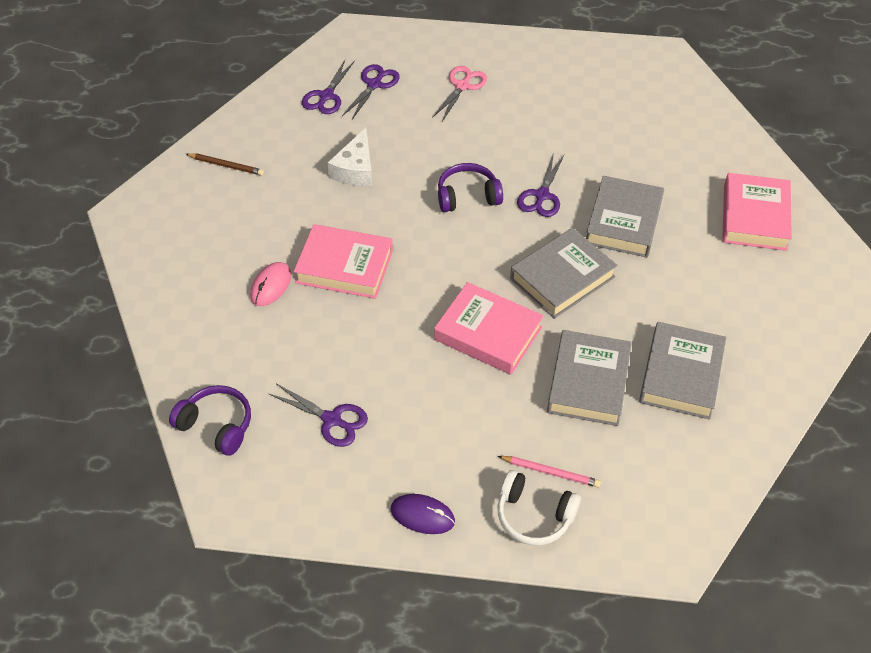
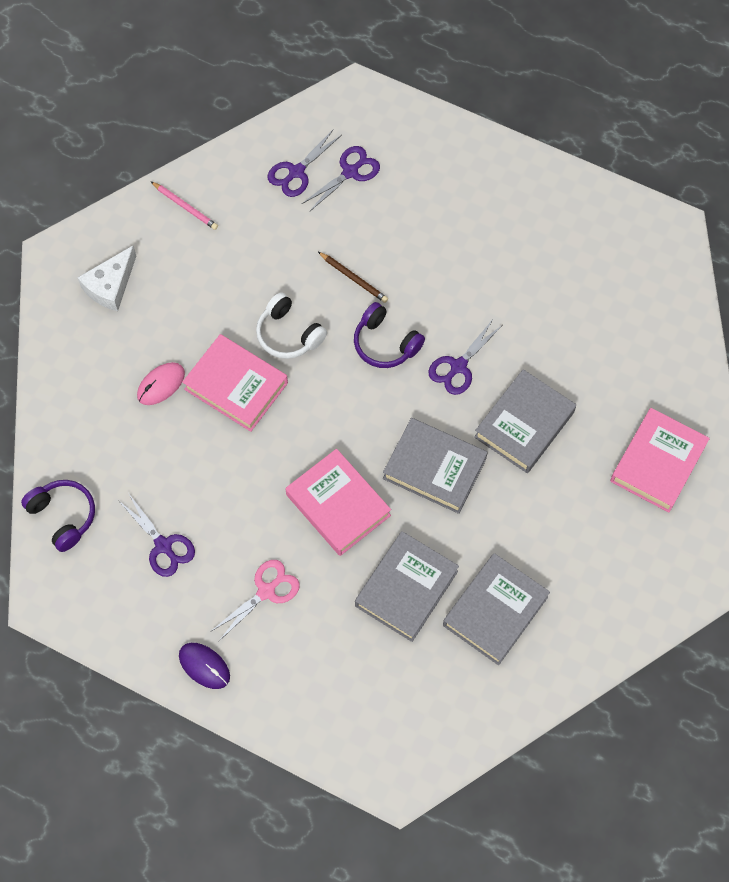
camera: 20 degrees right, 15 degrees up
(226, 166) = (168, 229): brown pencil -> brown pencil (353, 278)
(355, 169) = (290, 274): white cheese -> white cheese (110, 286)
(462, 86) = (439, 203): pink scissors -> pink scissors (266, 591)
(468, 196) = (385, 343): purple headphones -> purple headphones turned 150 degrees counterclockwise
(534, 515) = (298, 701): white headphones -> white headphones (288, 334)
(550, 472) = (331, 665): pink pencil -> pink pencil (185, 207)
(562, 278) = (434, 468): grey book -> grey book turned 45 degrees clockwise

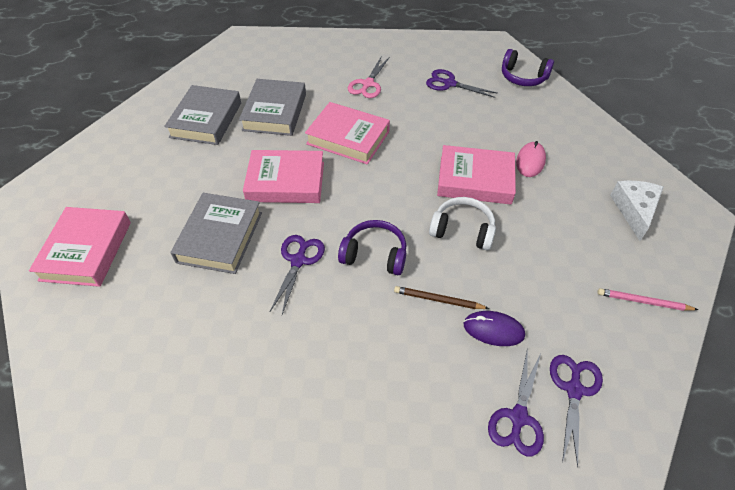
camera: 155 degrees right, 15 degrees down
(204, 666) = (382, 46): purple mouse -> purple mouse (493, 330)
(434, 468) = (286, 181): grey book -> pink book

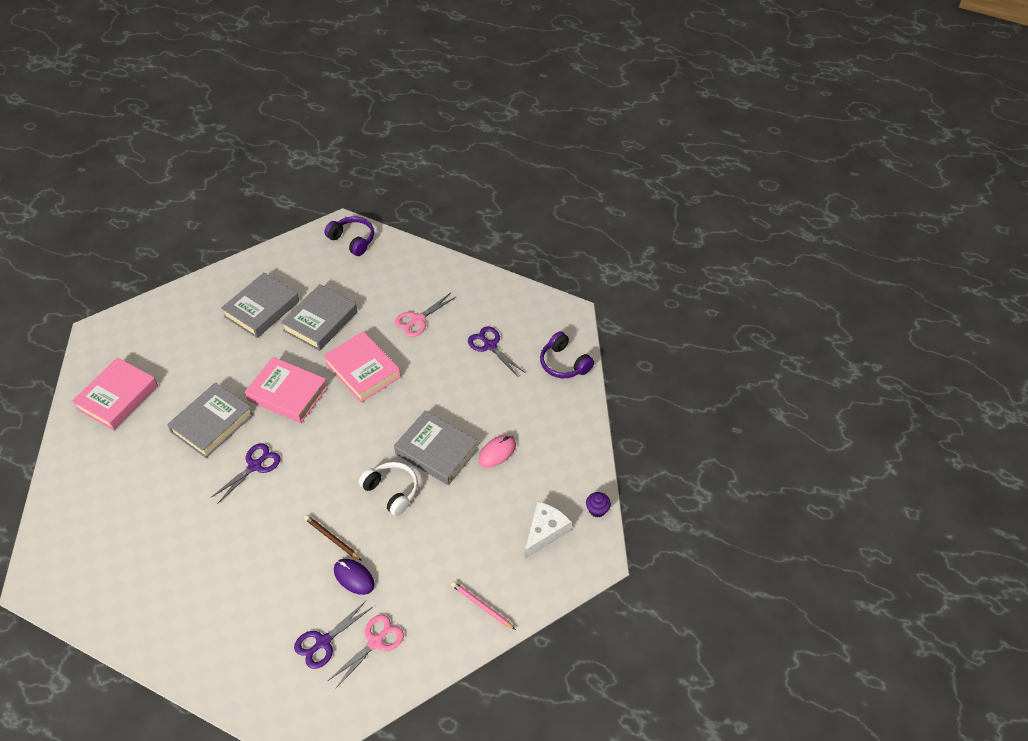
camera: 25 degrees right, 0 degrees up
(374, 255) = (312, 484): purple headphones -> purple headphones (352, 240)
(475, 180) = (436, 451): pink book -> grey book
(574, 389) = (375, 642): purple scissors -> pink scissors
(659, 175) = (597, 510): none -> purple cupcake

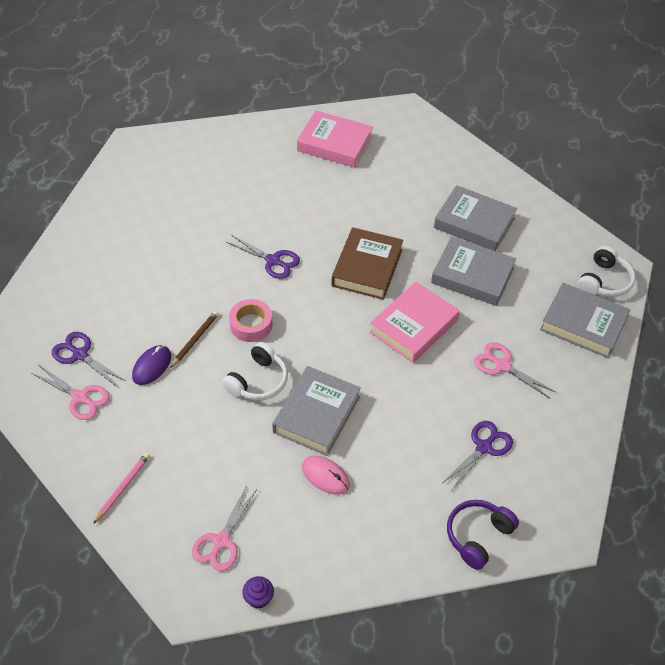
camera: 80 degrees right, 0 degrees up
(212, 423) = (317, 217): grey book -> grey book (583, 324)
(287, 393) = (367, 268): pink book -> brown book
(327, 491) = (251, 325): none -> pink tape
(352, 240) = (604, 281): purple headphones -> white headphones
(545, 532) = (221, 541): white cheese -> pink scissors

